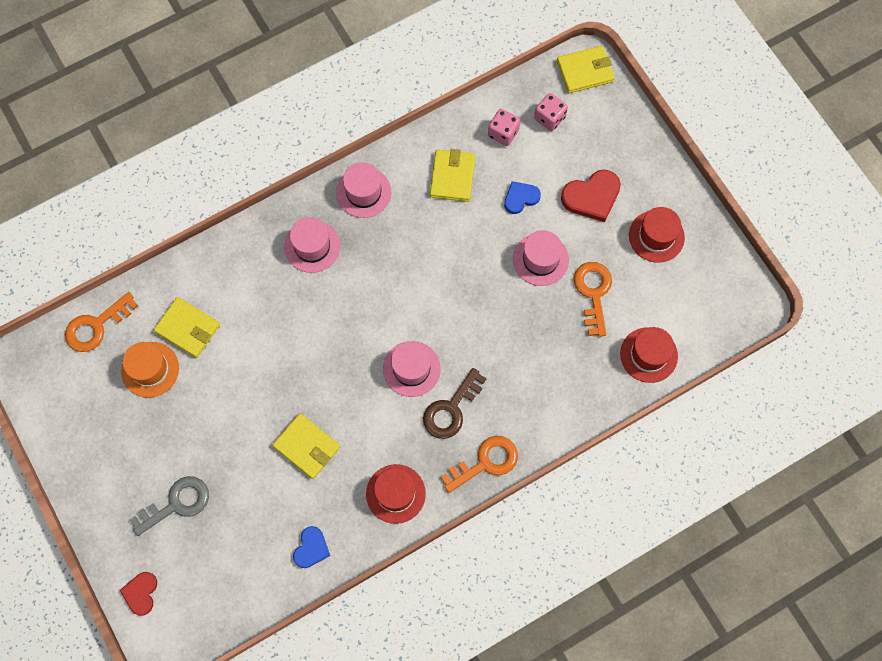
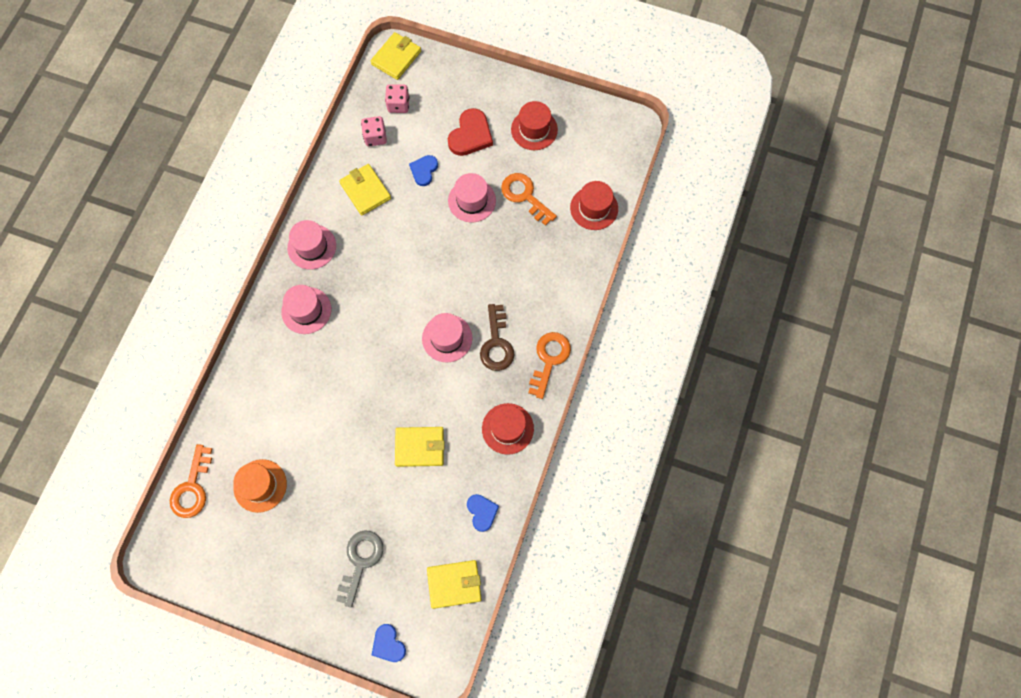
camera: 40 degrees left, 0 degrees up
(141, 593) = (388, 644): red heart -> blue heart
(188, 328) = (263, 435): yellow wallet -> yellow wallet (454, 584)

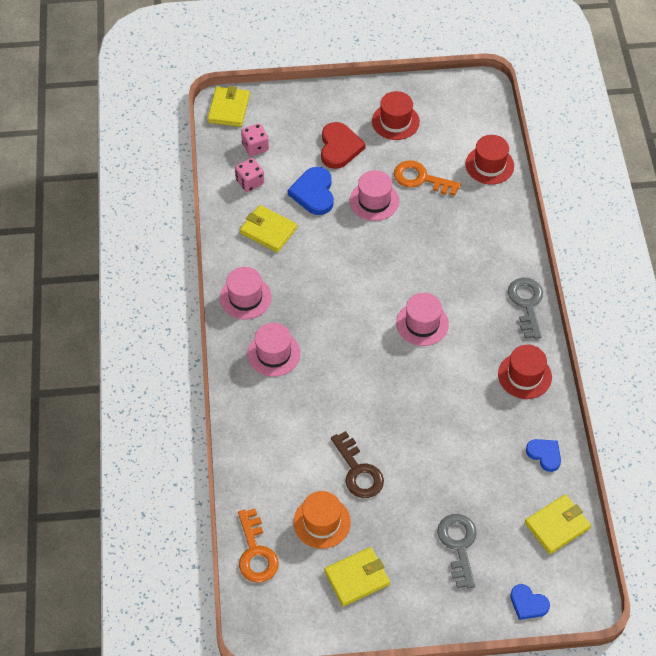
camera: 25 degrees left, 15 degrees down
(420, 447) = (454, 425): yellow wallet -> yellow wallet (357, 578)
(424, 171) = (314, 193): blue heart -> blue heart, size x1.59
(496, 343) = (471, 309): brown key -> brown key (358, 471)
(549, 359) = (526, 304): orange key -> grey key

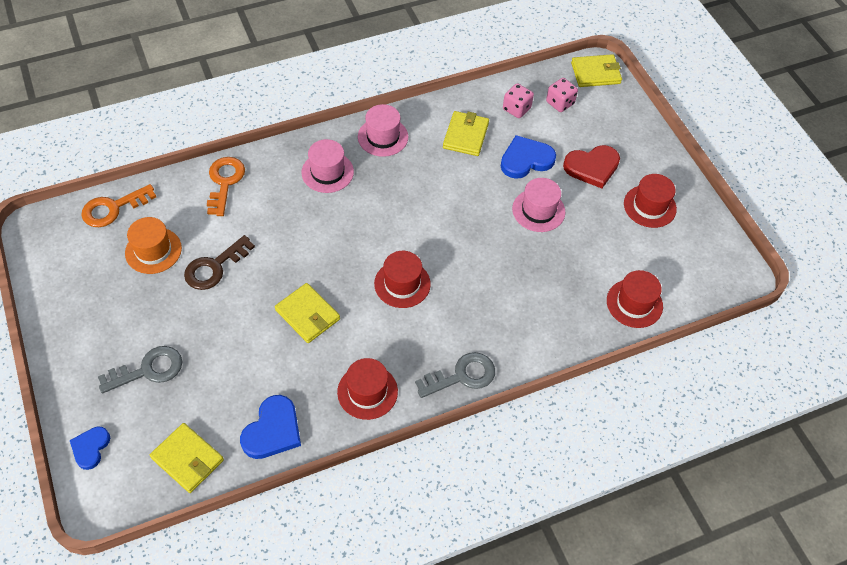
camera: 70 degrees right, 0 degrees up
(357, 578) = (98, 291): yellow wallet -> yellow wallet (307, 315)
(421, 179) = (585, 244): orange key -> orange key (224, 182)
(422, 323) = (402, 284): pink hat -> red hat
(544, 454) = (273, 430): blue heart -> blue heart, size x1.59

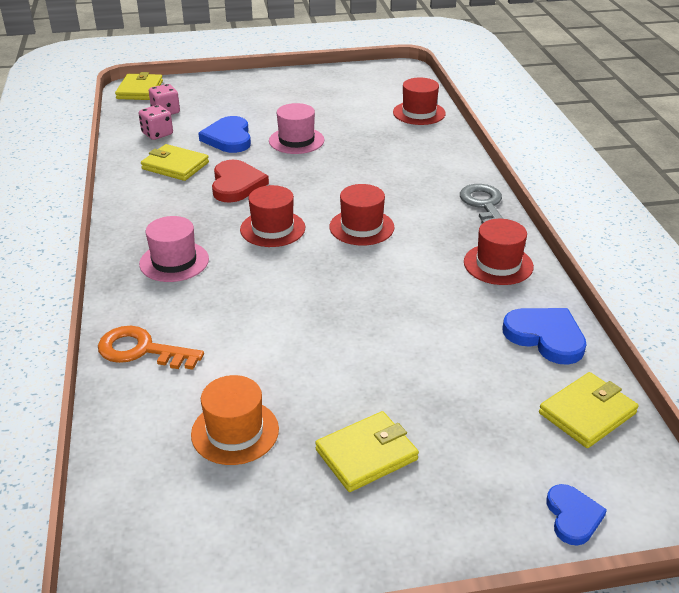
camera: 75 degrees left, 20 degrees down
(90, 448) = (573, 516): blue heart -> blue heart turned 120 degrees counterclockwise
(113, 208) = (129, 477): orange key -> none
(148, 370) = (446, 446): grey key -> none
(214, 267) = (288, 369): brown key -> none
(307, 315) = (387, 296): yellow wallet -> yellow wallet (366, 455)
(383, 137) = (142, 217): pink hat -> none
(592, 167) = (257, 108): red heart -> red heart (236, 184)
(649, 206) = (315, 91): red hat -> red hat (272, 229)

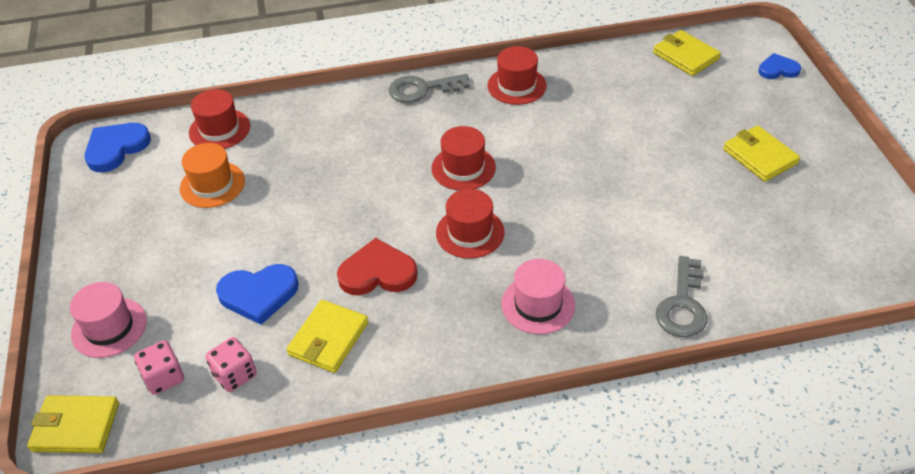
camera: 90 degrees left, 10 degrees up
(141, 350) = (683, 305): orange key -> grey key
(235, 432) = (762, 228): orange hat -> orange hat (212, 185)
(296, 140) = (274, 229): pink hat -> pink hat (109, 327)
(545, 337) = (608, 67): blue heart -> blue heart (116, 148)

